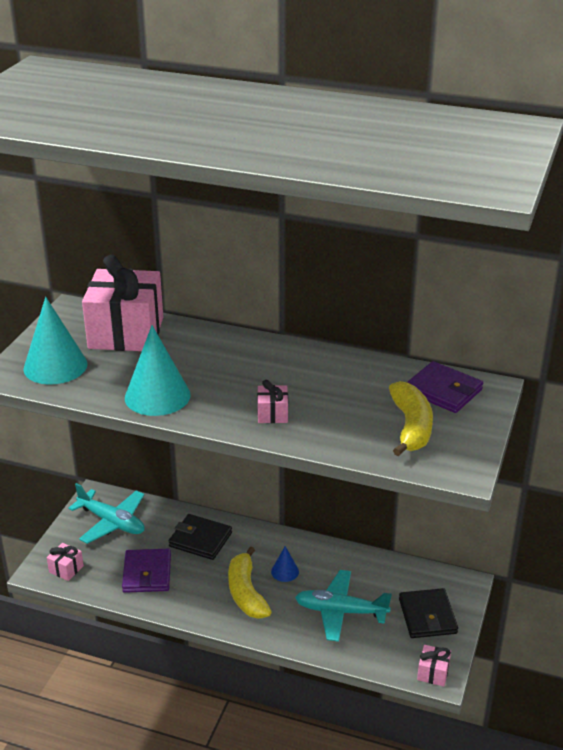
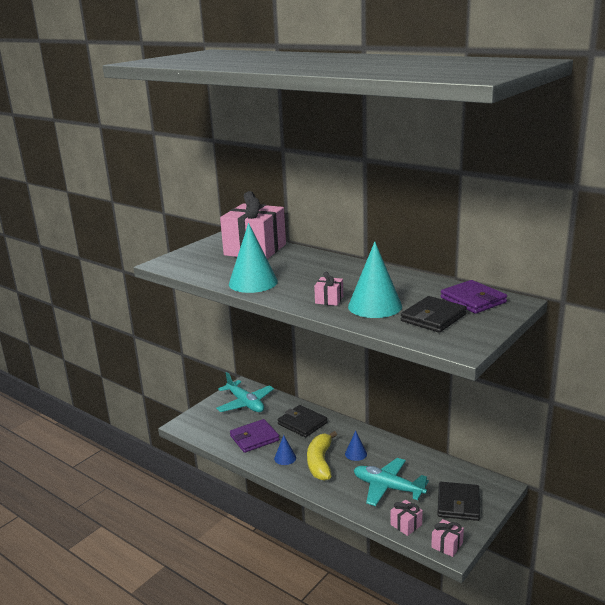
camera: 20 degrees right, 10 degrees down
(55, 366) = (196, 262): turquoise cone -> turquoise cone (375, 306)
(66, 569) = (200, 426): pink gift -> pink gift (406, 525)
(147, 573) = (254, 438): purple wallet -> purple wallet turned 45 degrees clockwise
(199, 595) = (285, 458): none -> blue cone
(411, 427) = (433, 318): yellow banana -> black wallet

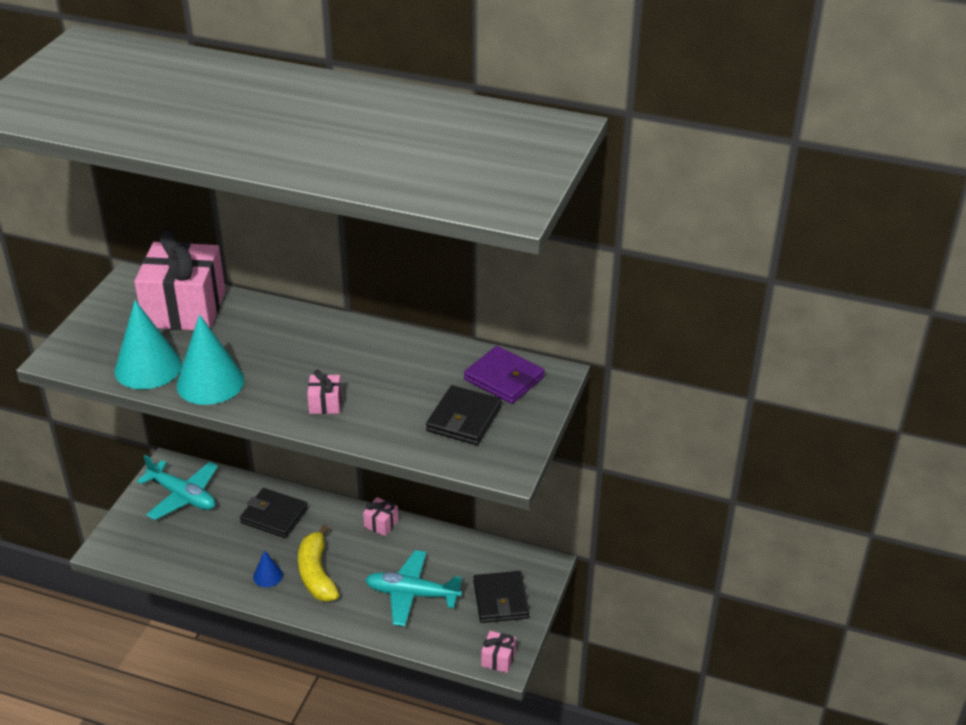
camera: 20 degrees left, 15 degrees up
(254, 438) = (215, 552): purple wallet -> none
(356, 454) = (359, 551): blue cone -> none
(375, 306) = (387, 407): turquoise cone -> turquoise cone (148, 367)
(406, 525) = (445, 642): pink gift -> pink gift (381, 524)

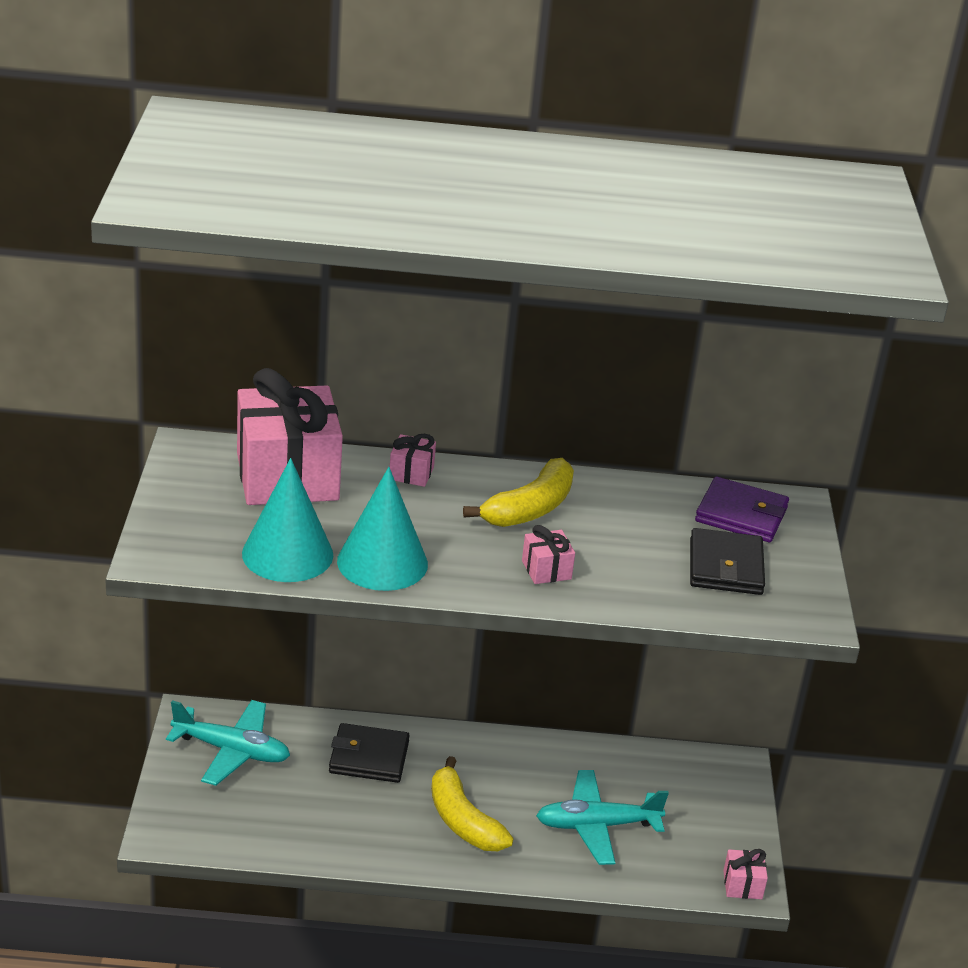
camera: 20 degrees left, 5 degrees down
(268, 576) = (401, 833): blue cone -> none
(344, 354) = (530, 508): none -> yellow banana
(381, 524) = (512, 746): pink gift -> pink gift (411, 473)
(501, 600) = (708, 814): black wallet -> none

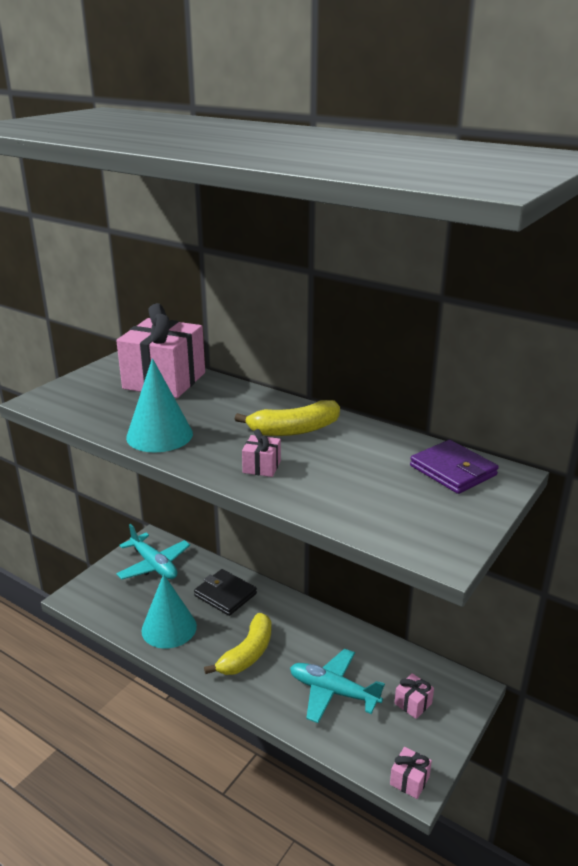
camera: 35 degrees right, 5 degrees down
(287, 554) = (110, 417): turquoise cone -> turquoise cone (169, 628)
(411, 473) = (240, 395): pink gift -> pink gift (413, 703)
(463, 820) = (247, 654): yellow banana -> yellow banana turned 150 degrees counterclockwise
(725, 567) = (402, 500): black wallet -> none

